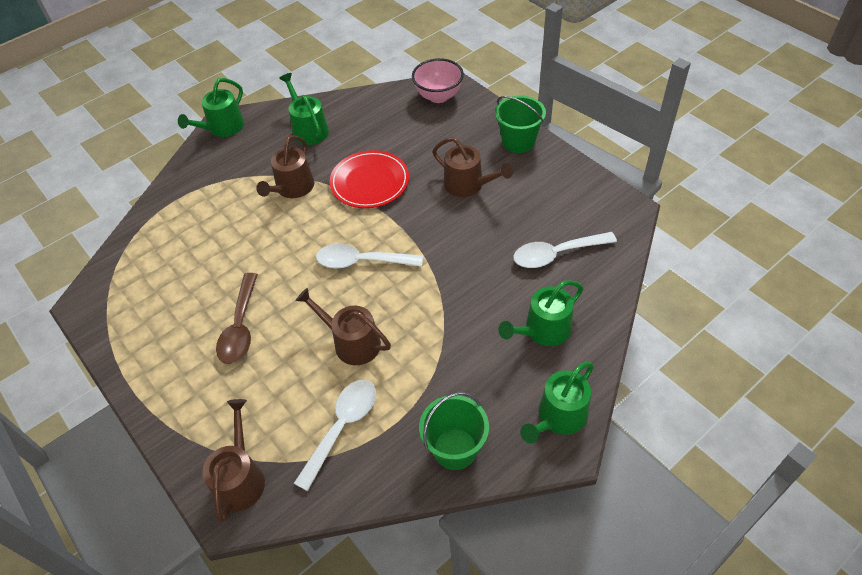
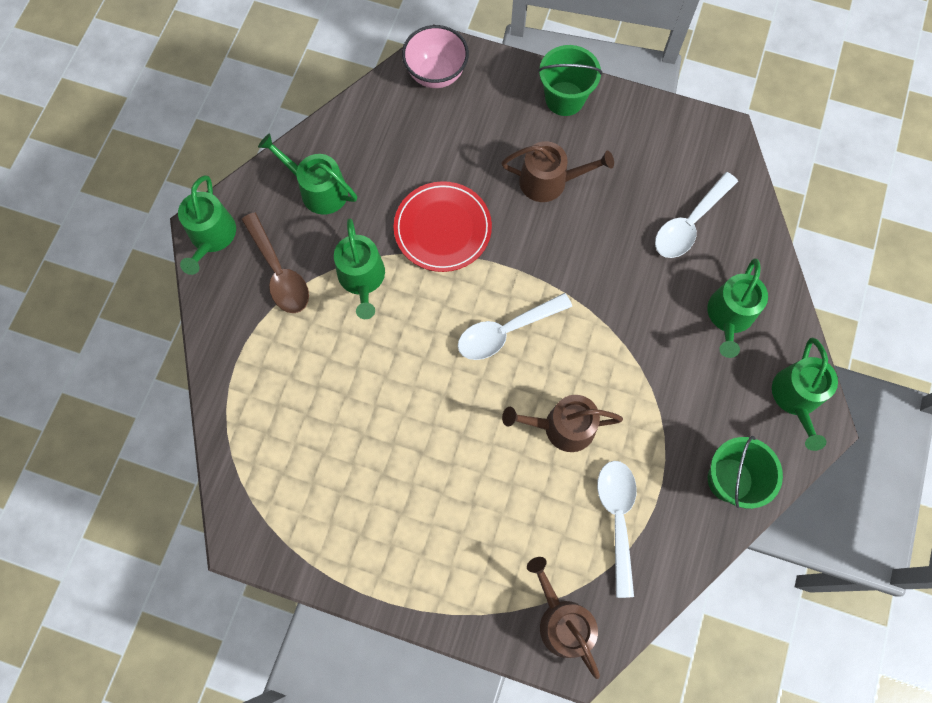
camera: 35 degrees left, 20 degrees up
(240, 327) = (438, 472): brown spoon -> brown spoon (279, 272)
(293, 188) = (362, 278): brown watering can -> green watering can

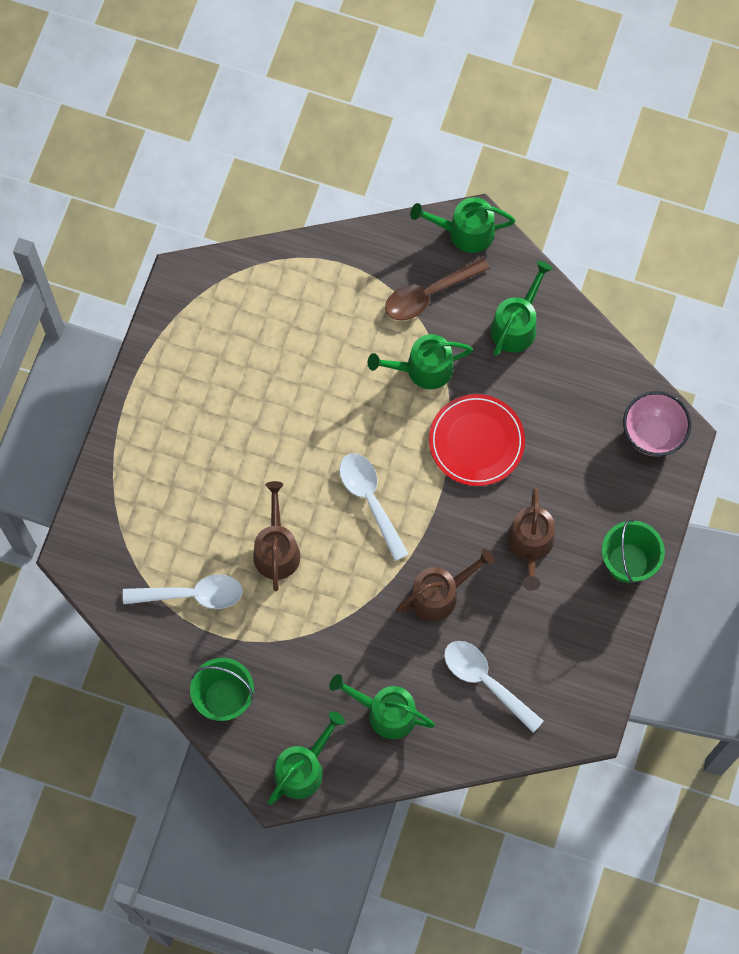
camera: 90 degrees right, 0 degrees up
(562, 621) = (104, 544): brown watering can -> brown watering can (439, 594)
(796, 397) = (303, 769): green watering can -> green watering can turned 120 degrees clockwise

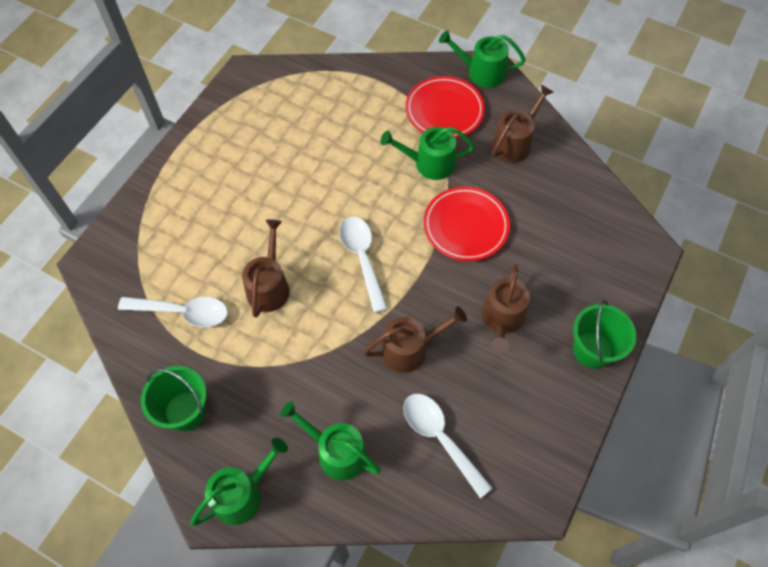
camera: 10 degrees right, 10 degrees down
(429, 294) = (444, 110): brown spoon -> red plate
(516, 325) = (514, 143): green watering can -> brown watering can
(652, 434) = (625, 243): pink bowl -> none

